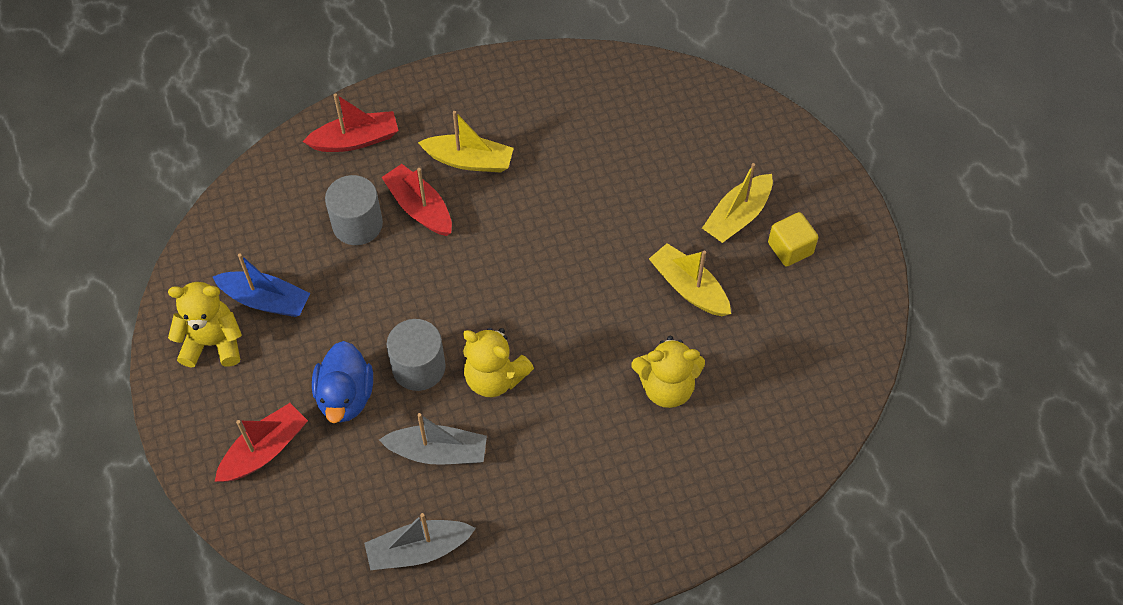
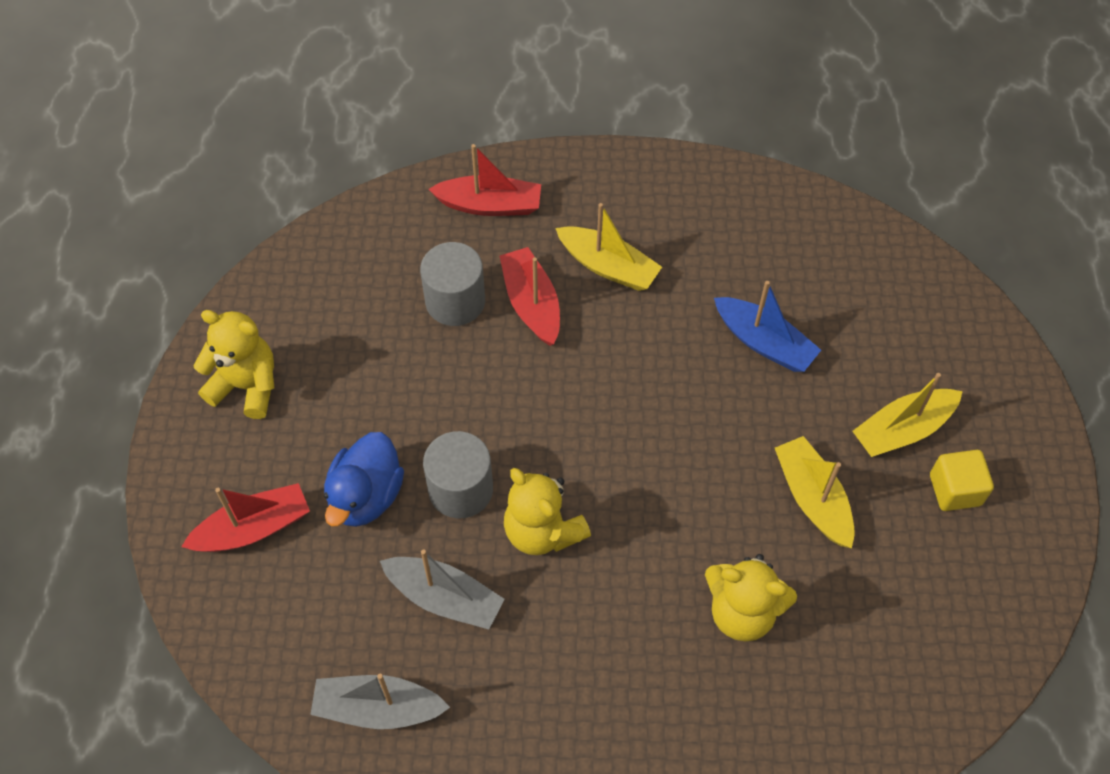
camera: 20 degrees right, 0 degrees up
(266, 300) = (322, 356): blue boat -> blue boat (764, 342)

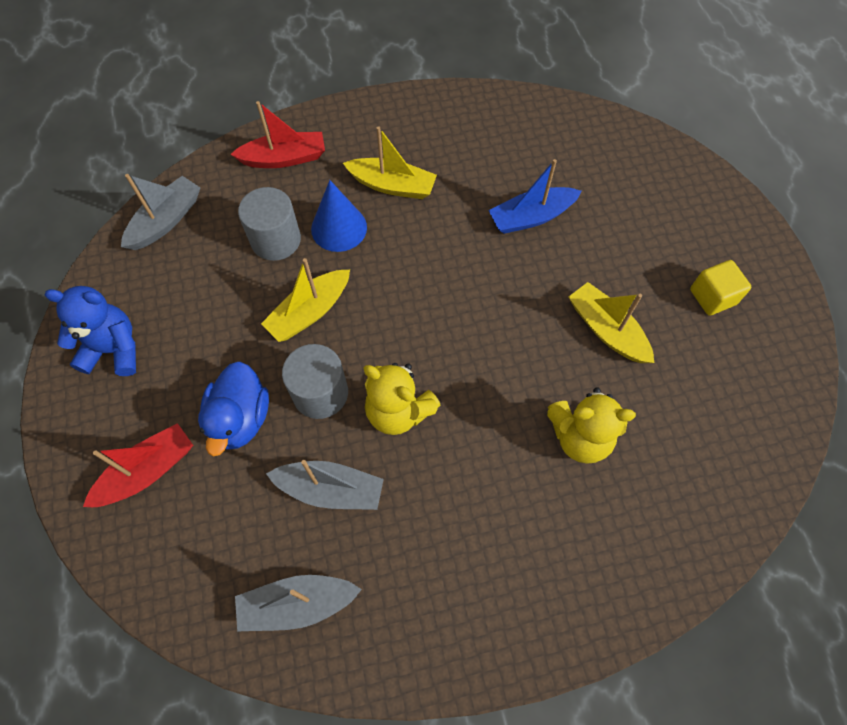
camera: 15 degrees left, 5 degrees up
(246, 386) = (114, 349): yellow teddy bear -> blue teddy bear
(336, 250) = (166, 221): none -> grey boat
(531, 304) = (339, 228): red boat -> blue cone
(764, 342) = (531, 217): blue boat -> blue boat turned 135 degrees clockwise
(903, 430) = (658, 260): yellow boat -> yellow boat (310, 312)

